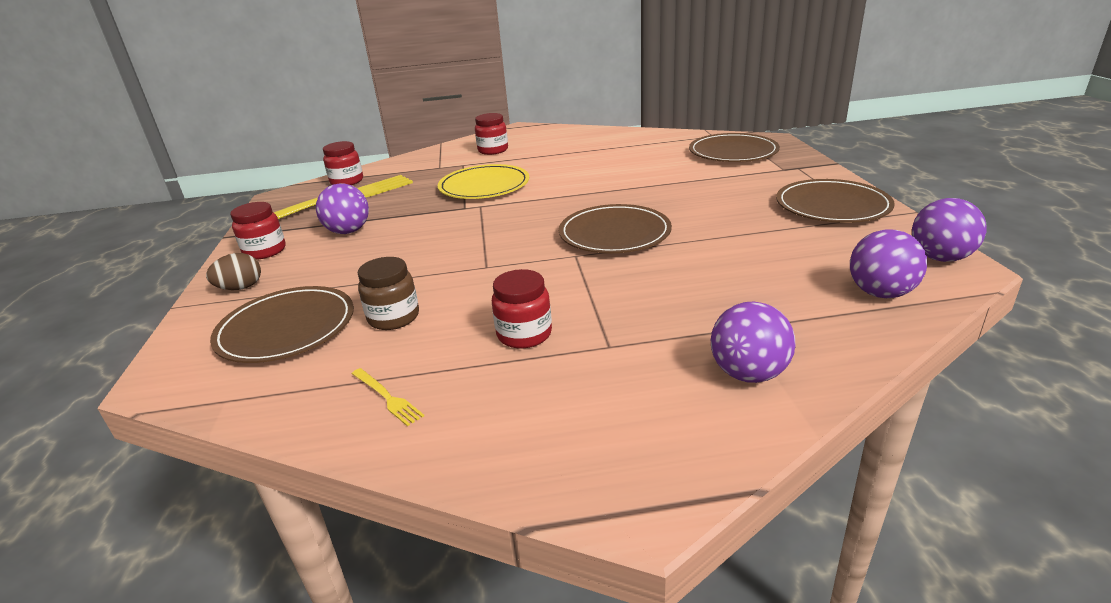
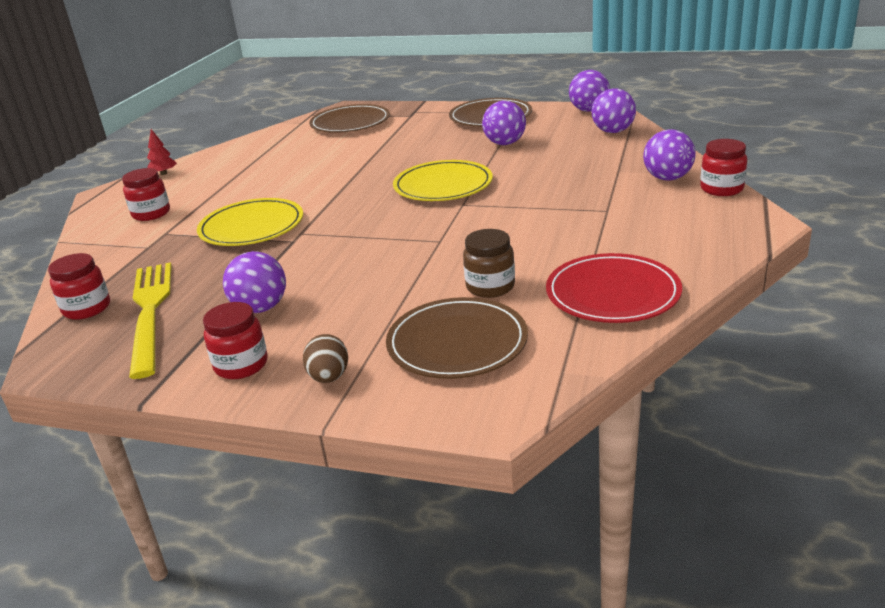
camera: 65 degrees left, 0 degrees up
(387, 397) = (612, 293): yellow fork -> red plate
(524, 334) = (567, 235): red jar -> red jar (721, 189)
(565, 130) = (163, 173): none -> red tree
(614, 233) = (443, 185): brown plate -> yellow plate
(758, 234) = (505, 143): none -> purple ball

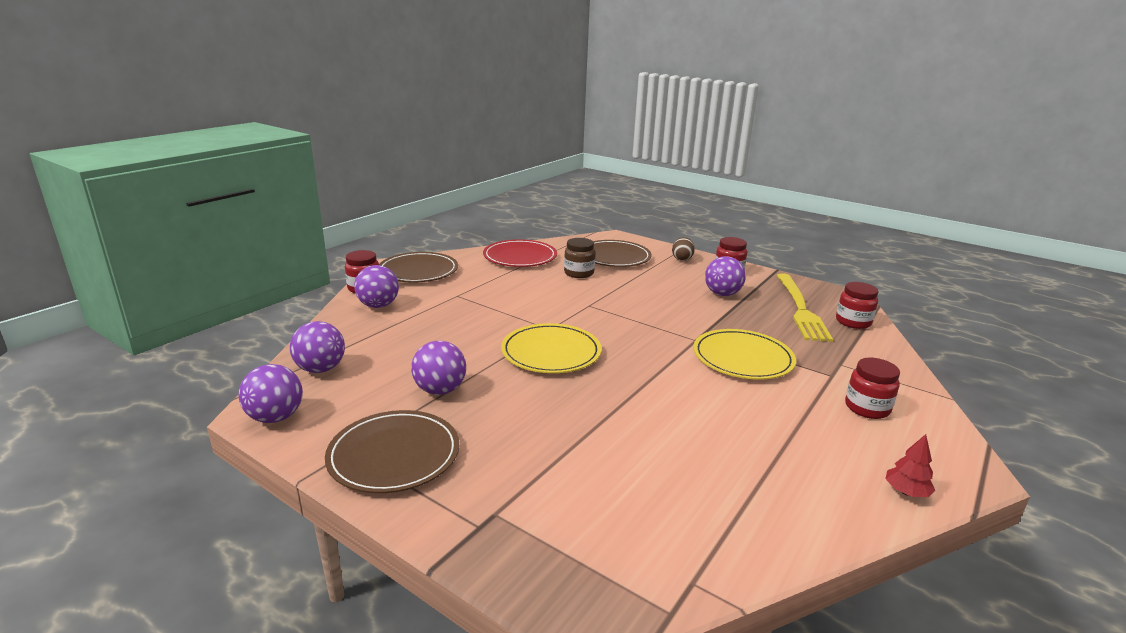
camera: 165 degrees left, 5 degrees down
(350, 123) = (601, 533): brown plate -> brown plate (418, 271)

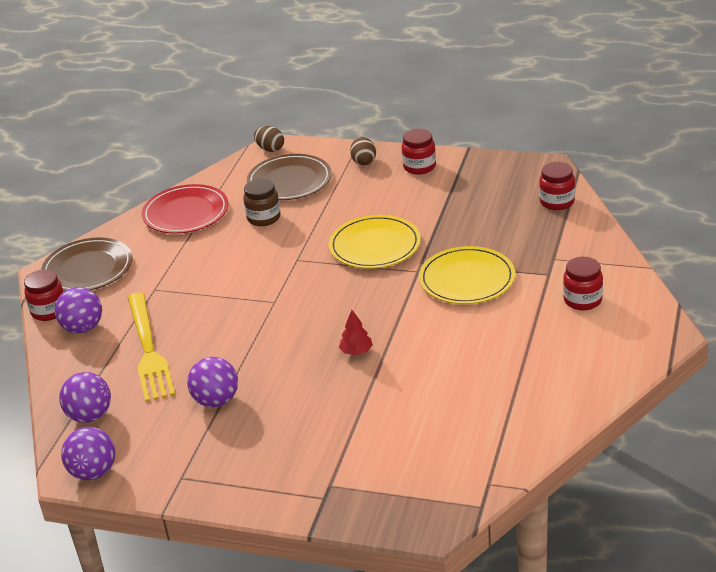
camera: 15 degrees left, 10 degrees up
(394, 455) = (221, 469): brown plate -> none
(551, 352) = (291, 329): yellow plate -> yellow plate (375, 246)
(611, 237) = (270, 149): none -> brown egg
(722, 294) = (423, 202): purple ball -> none
(800, 309) = (504, 199): yellow fork -> yellow fork (148, 350)
(906, 492) = (620, 368): red tree -> red tree (356, 352)

